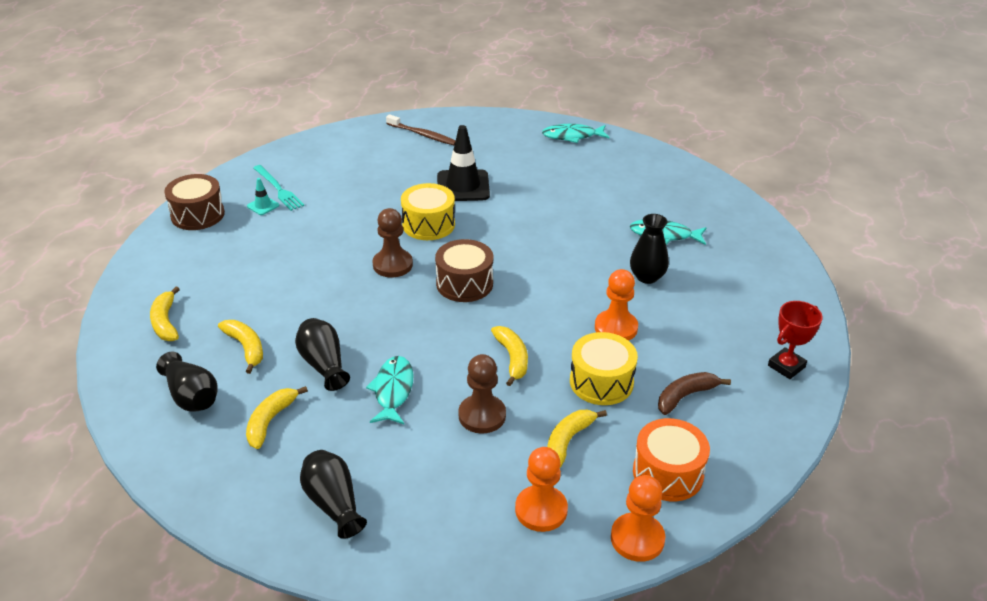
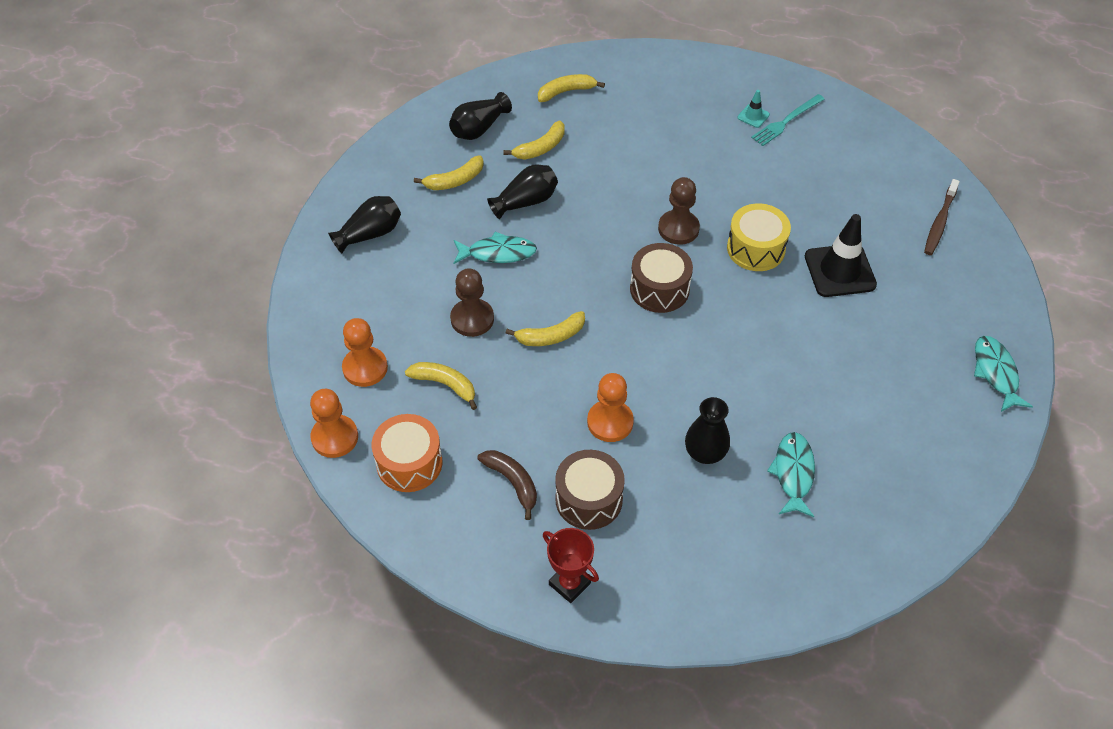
camera: 85 degrees right, 15 degrees up
(197, 215) = (725, 74): brown drum -> brown drum (589, 499)
(270, 421) = (455, 180): yellow banana -> yellow banana turned 135 degrees clockwise
(601, 382) = (525, 410): yellow drum -> none

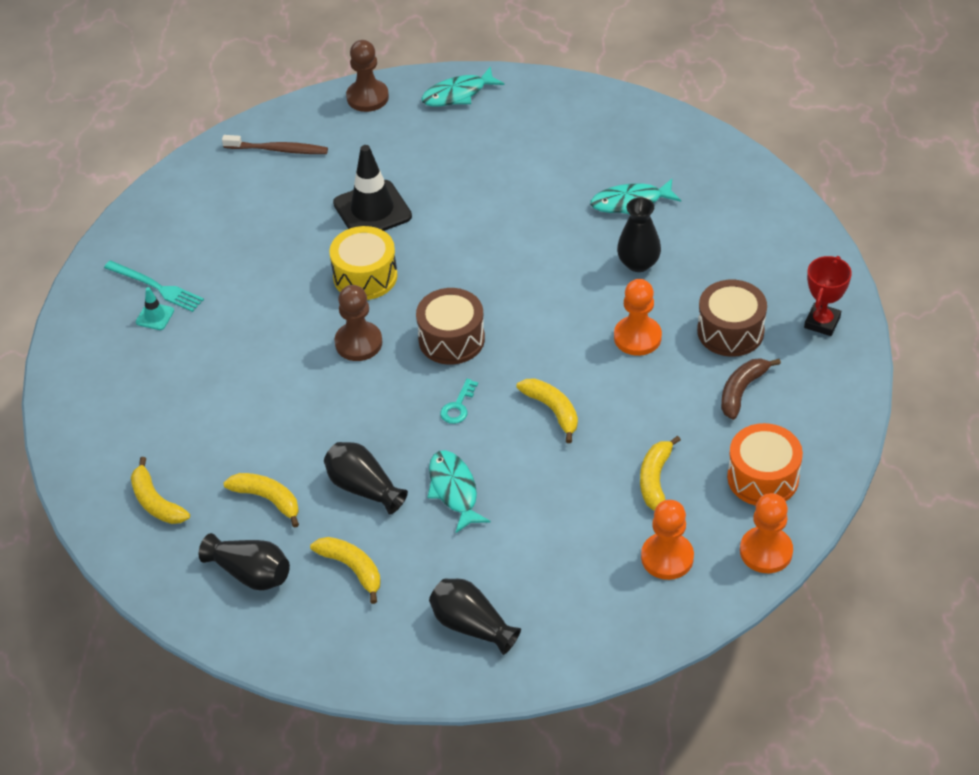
camera: 105 degrees left, 5 degrees down
(472, 319) = (558, 484): brown pawn -> brown pawn (367, 97)
(582, 275) = (458, 406): none -> turquoise key

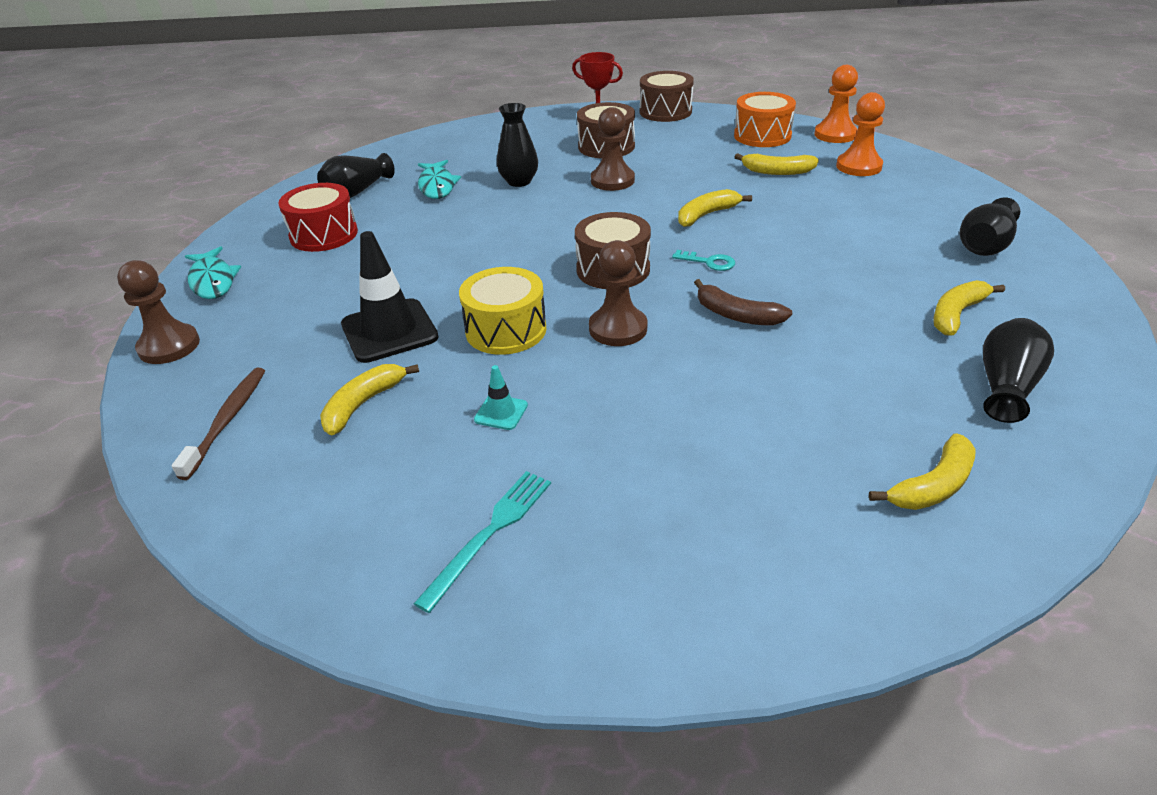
camera: 90 degrees left, 10 degrees down
(155, 316) = (557, 528): turquoise traffic cone -> turquoise traffic cone (501, 412)
(268, 499) = (885, 381): yellow banana -> yellow banana (363, 404)
(363, 488) = (840, 313): black vase -> black vase (357, 191)
(454, 490) = (823, 260): turquoise fish -> none
(532, 142) = (324, 235): none -> red drum
(637, 337) = (612, 180): orange pawn -> brown pawn
(742, 391) = (672, 142): brown banana -> brown banana (736, 315)
(845, 387) = (665, 111): none -> brown drum

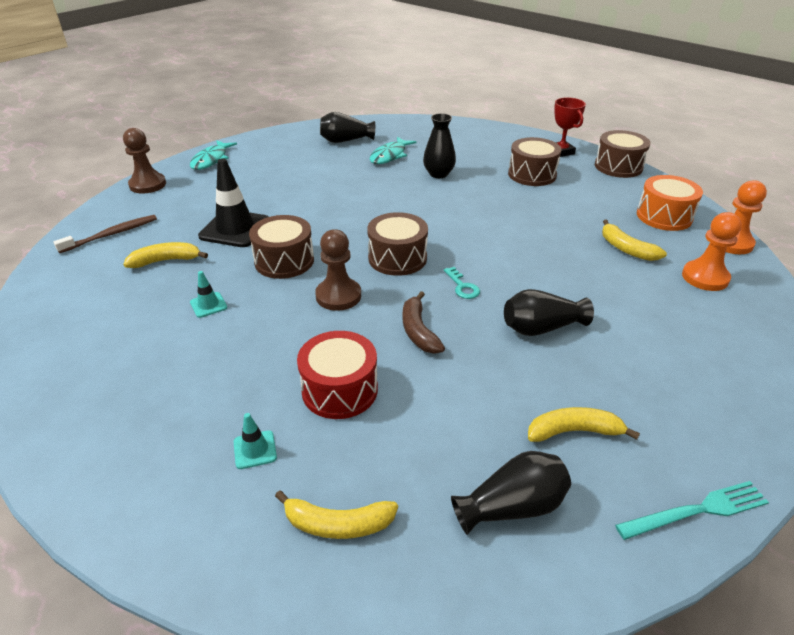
camera: 40 degrees right, 0 degrees up
(324, 235) = (292, 158): red drum -> red drum (339, 390)
(490, 533) = (106, 362): turquoise fork -> turquoise fork (696, 511)
(506, 330) = (284, 261): yellow drum -> brown drum
(612, 180) = (496, 200): brown pawn -> none
(706, 215) = (517, 254): yellow banana -> none
(778, 489) = (255, 450): none -> turquoise traffic cone
(985, 245) = (704, 398): black vase -> black vase (541, 328)

